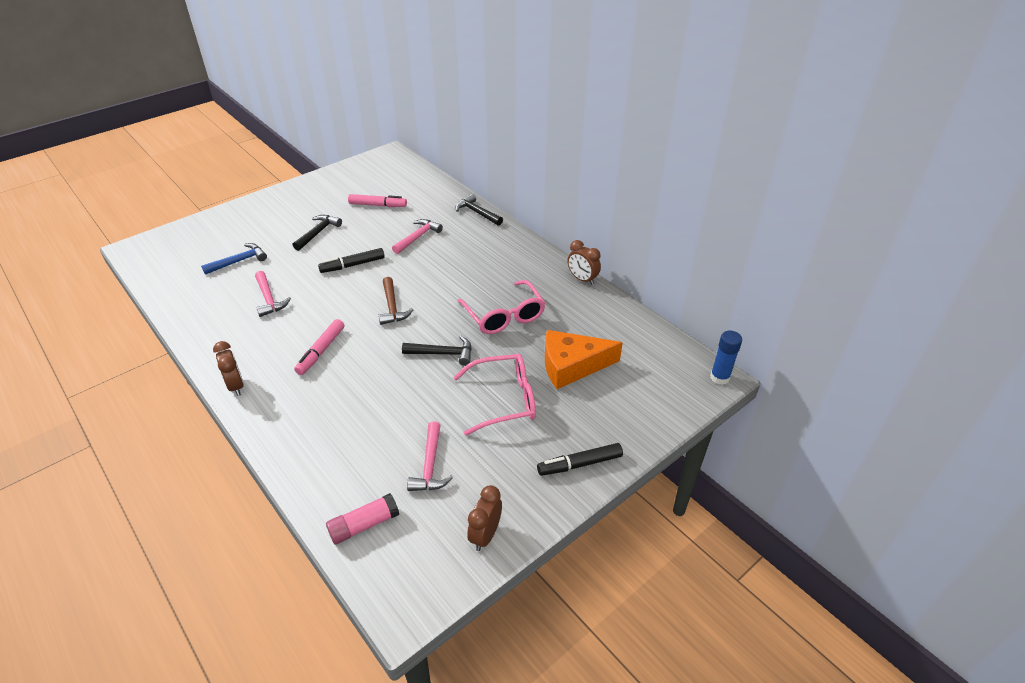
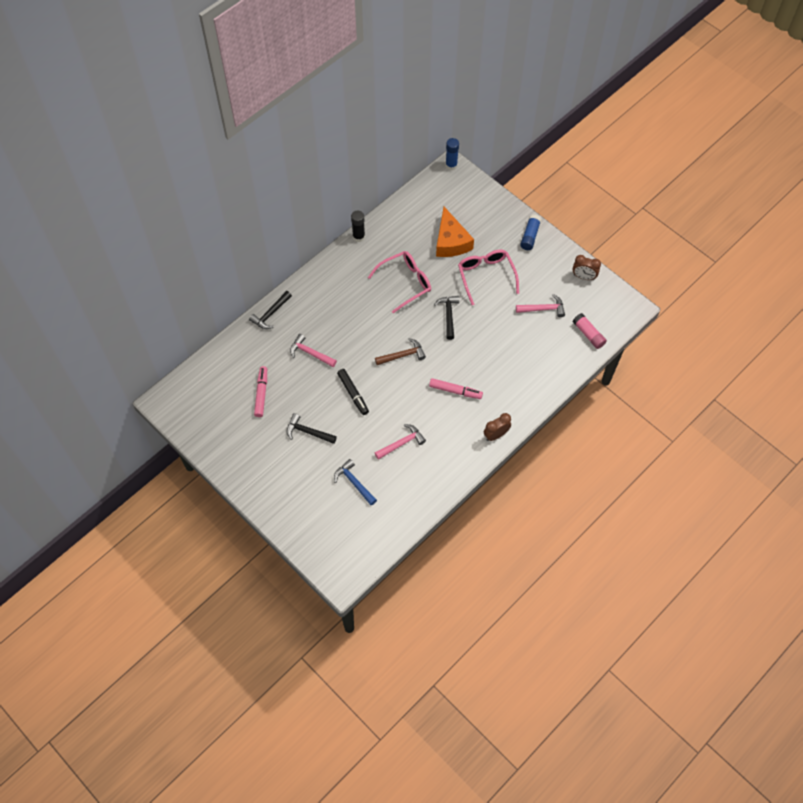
camera: 95 degrees left, 20 degrees up
(579, 464) = (530, 236): black marker -> blue glue stick
(582, 279) = (358, 237): brown clock -> black glue stick

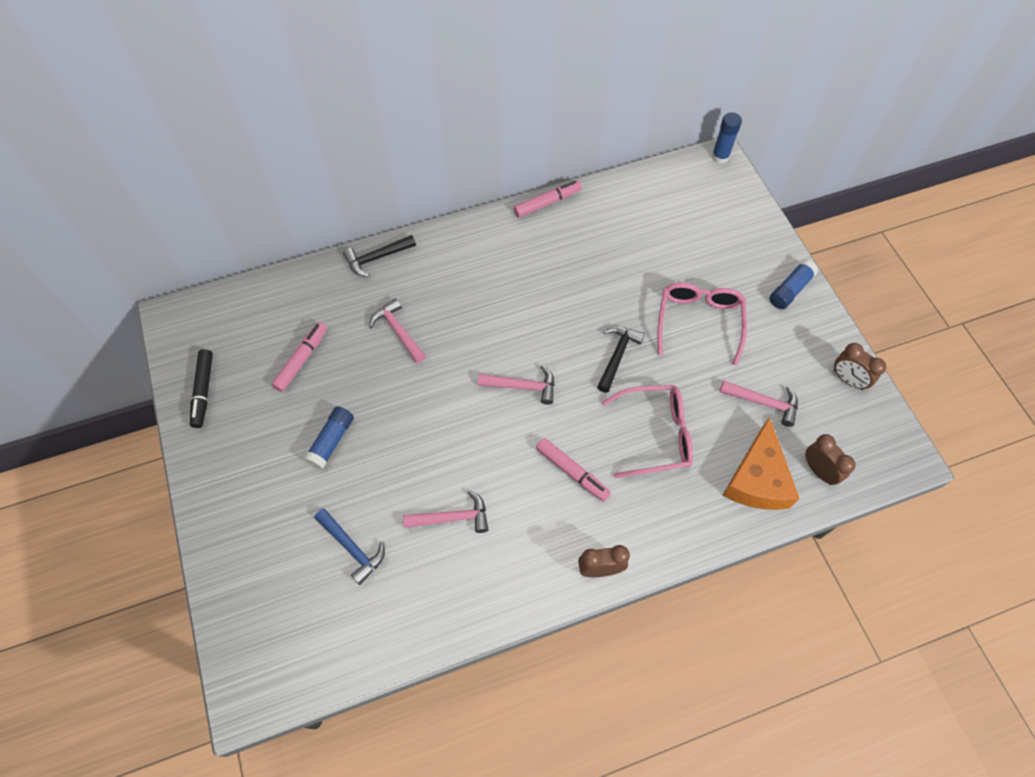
camera: 25 degrees right, 0 degrees up
(308, 432) = (331, 441): black hammer -> blue glue stick
(353, 394) = (423, 413): black marker -> black marker (203, 391)
(354, 483) = (352, 548): blue hammer -> blue hammer turned 150 degrees clockwise
(358, 237) = (547, 203): black glue stick -> pink marker
(402, 355) = (522, 386): brown hammer -> pink hammer
(405, 283) = (578, 287): pink glasses -> pink glasses (655, 435)
(451, 241) = (671, 255): orange cheese -> orange cheese (757, 479)
(588, 334) = (819, 471): pink glue stick -> brown clock

